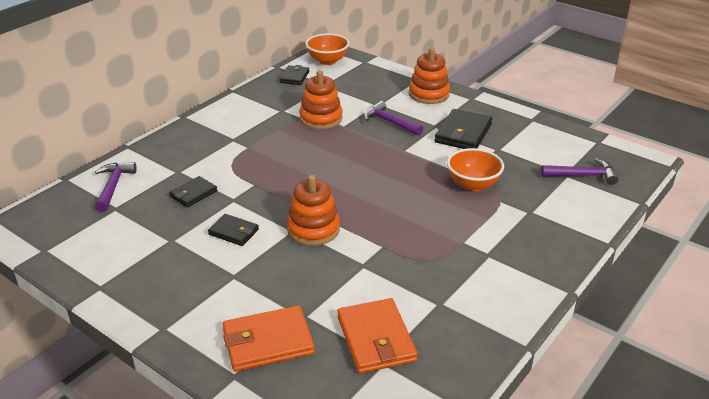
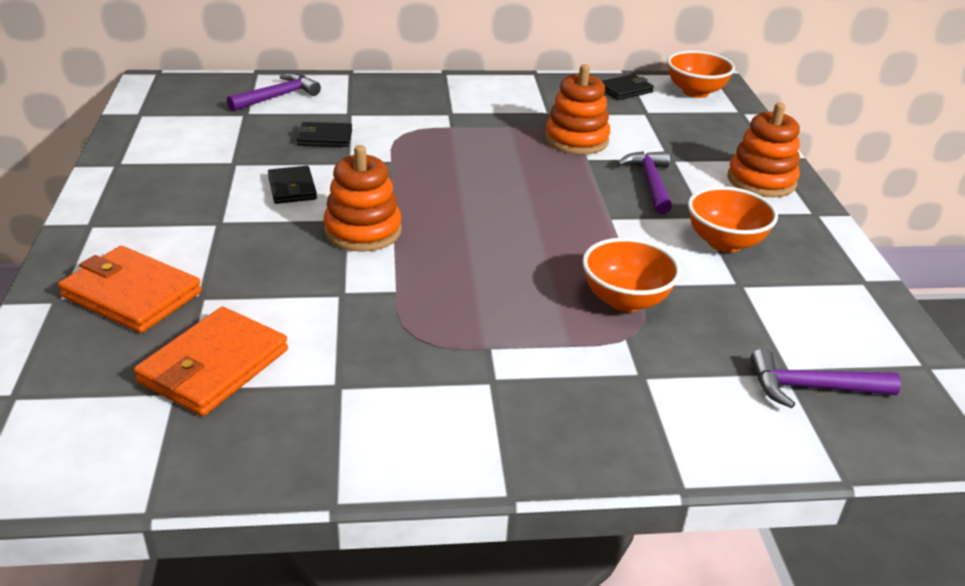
camera: 45 degrees right, 0 degrees up
(463, 133) = (724, 242): black wallet -> orange bowl
(583, 175) = (812, 388): purple hammer -> purple hammer turned 135 degrees clockwise

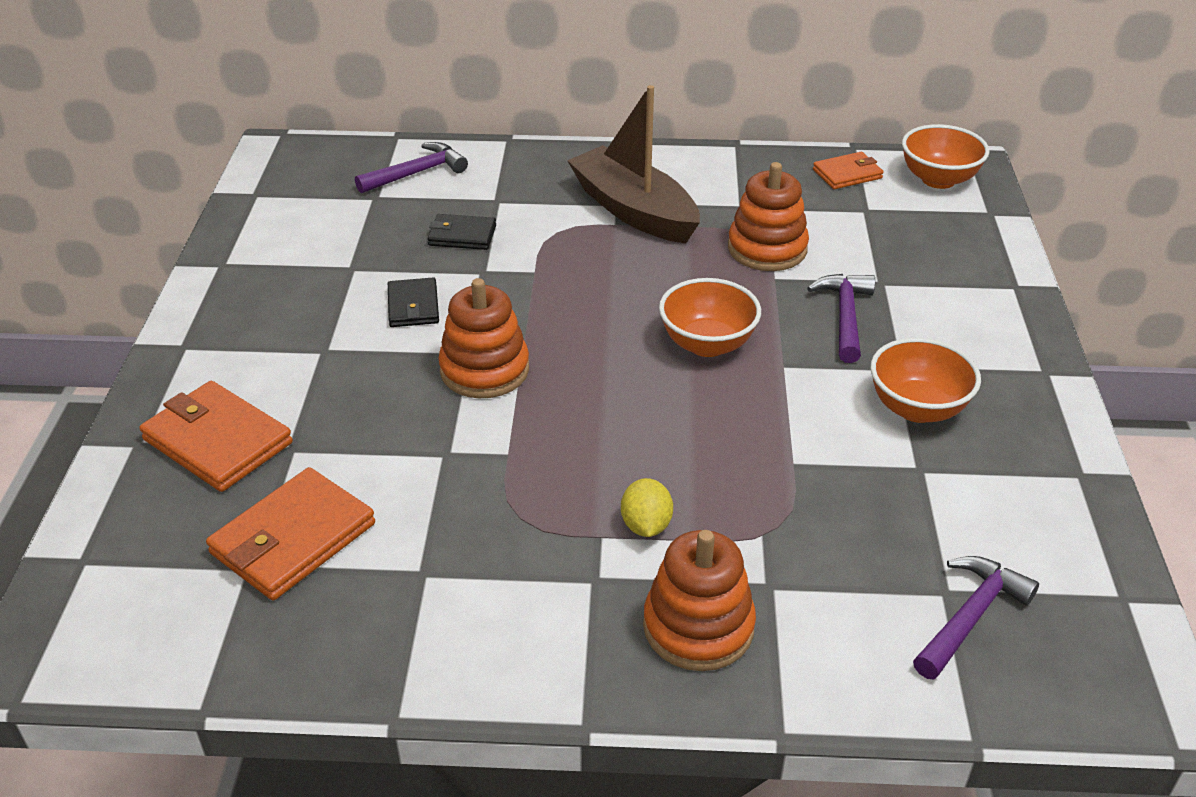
camera: 10 degrees right, 5 degrees up
(464, 117) = (634, 211): none -> brown boat
(526, 337) = (646, 525): none -> yellow lemon
(625, 90) = (847, 174): black wallet -> orange wallet
(625, 300) = (774, 482): orange bowl -> orange bowl (707, 344)
(761, 181) = (988, 319): orange stacking toy -> orange stacking toy (698, 627)
(812, 388) = (970, 617): purple hammer -> purple hammer turned 120 degrees clockwise

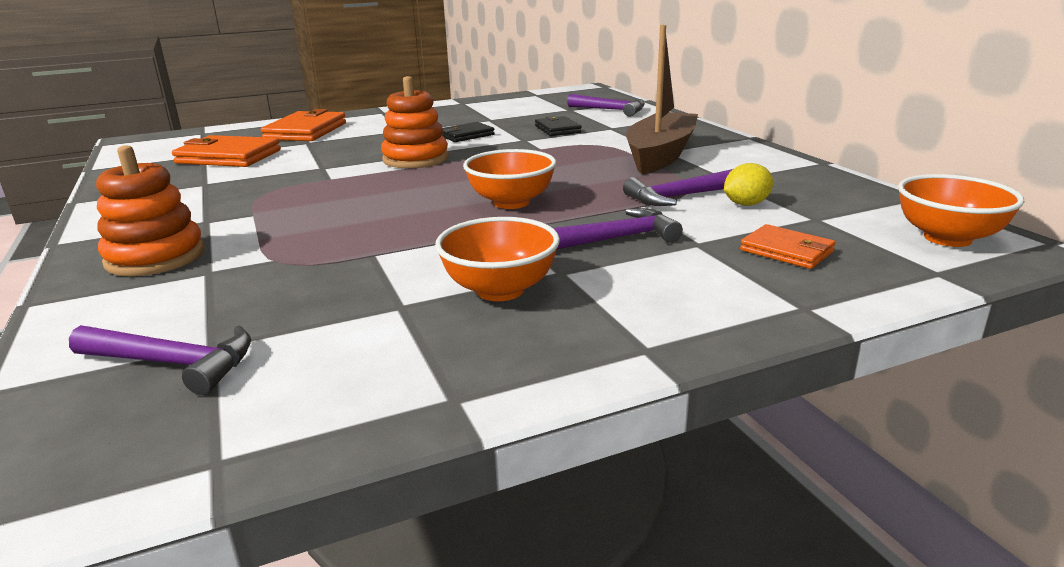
camera: 65 degrees right, 15 degrees down
(646, 525) = (269, 223): yellow lemon -> yellow lemon (746, 204)
(767, 249) = (678, 197): orange stacking toy -> purple hammer
(847, 174) = (864, 202): orange wallet -> orange wallet (786, 251)

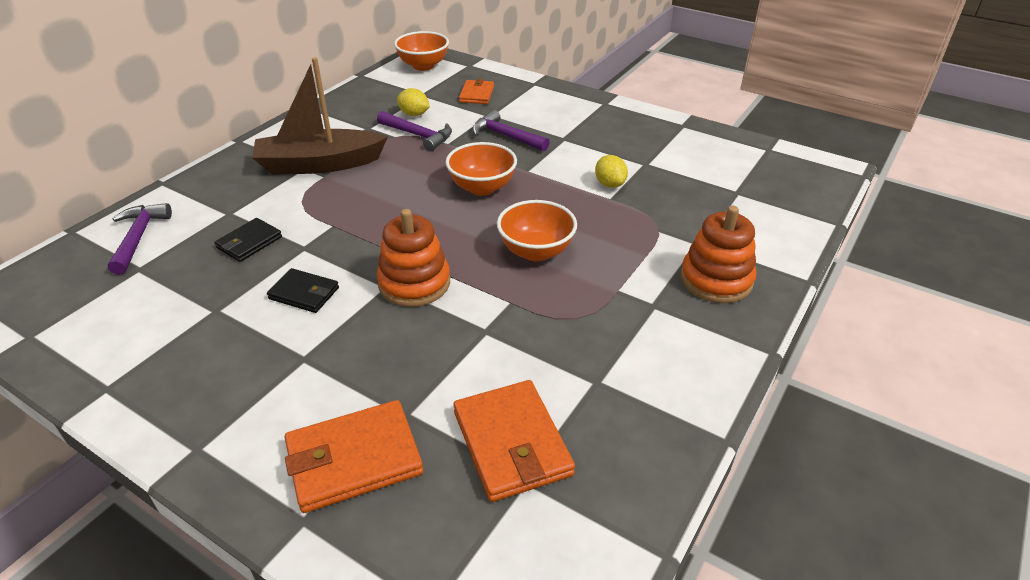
camera: 125 degrees left, 15 degrees up
(173, 364) = (757, 192): purple hammer -> none
(401, 264) = (610, 184): none -> yellow lemon
(500, 290) = (600, 146): orange bowl -> orange bowl (536, 251)

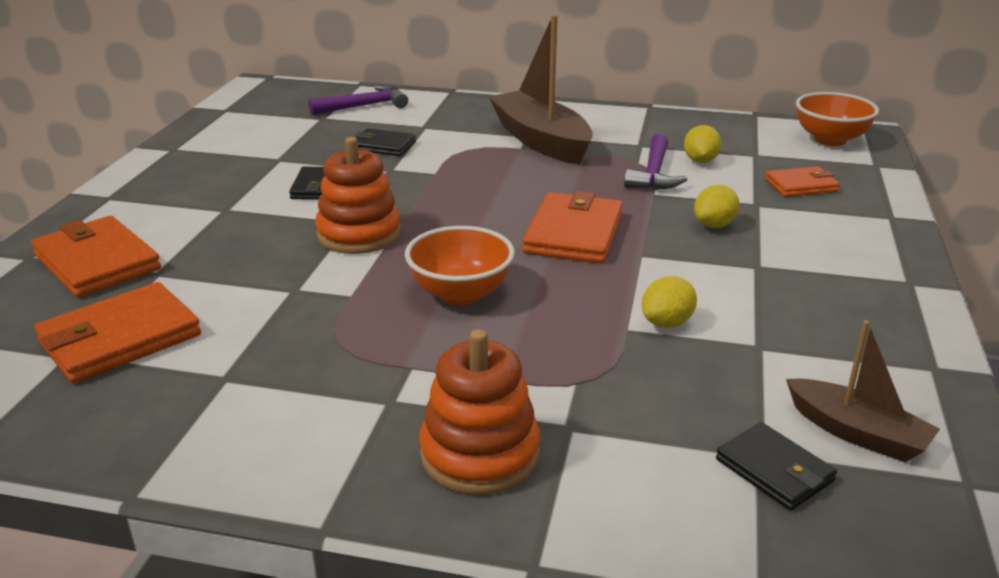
camera: 70 degrees right, 10 degrees down
(482, 188) = (573, 234): orange bowl -> orange wallet
(506, 136) = (714, 225): purple hammer -> yellow lemon
(727, 162) = (857, 433): none -> brown boat
(750, 192) = (774, 470): none -> black wallet

